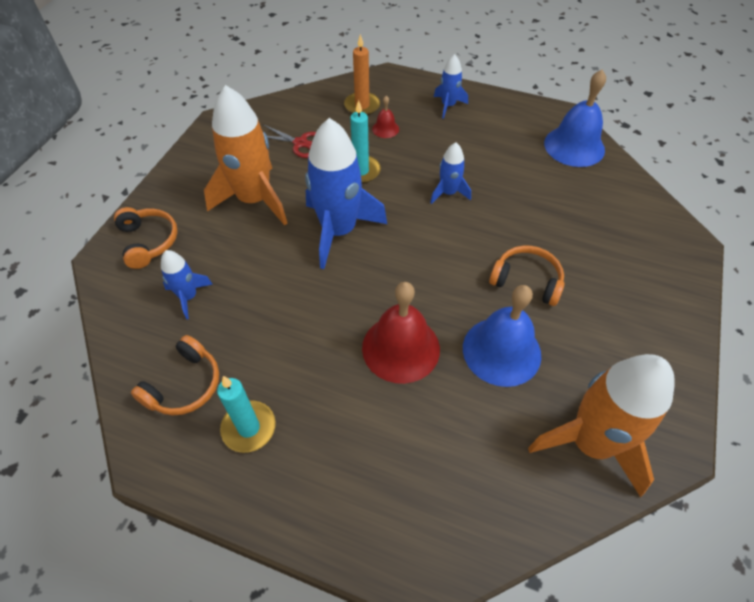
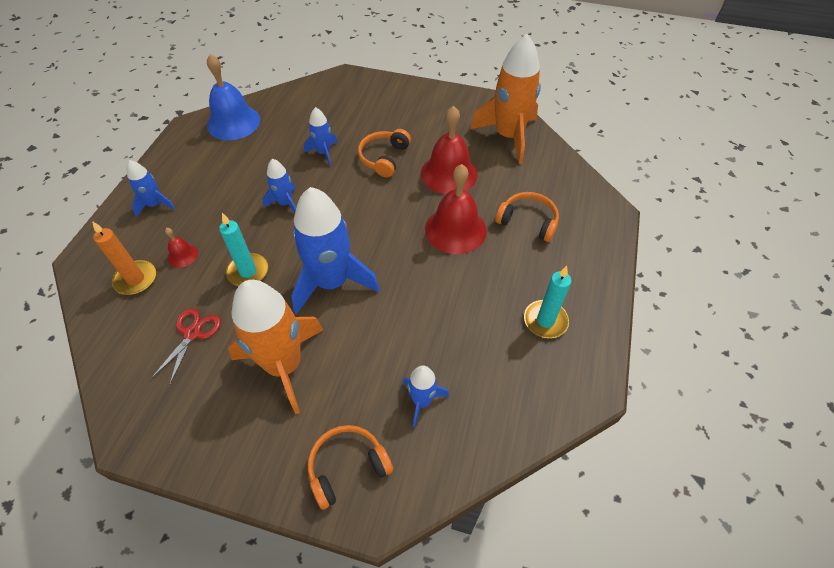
camera: 95 degrees left, 0 degrees up
(184, 385) = (519, 379): orange headphones -> orange headphones (528, 221)
(501, 351) = (449, 173): blue bell -> red bell
(530, 223) = (324, 153): none -> blue rocket

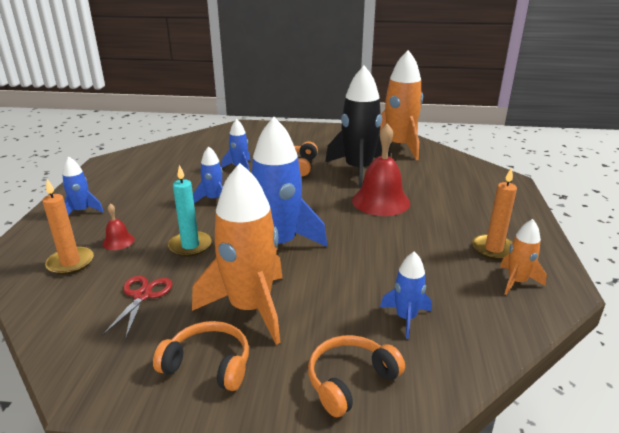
camera: 10 degrees left, 25 degrees down
(233, 122) = (149, 156): blue bell -> none
(449, 173) = (358, 170): red bell -> black rocket
(528, 221) = (442, 191): orange headphones -> orange headphones (208, 364)
(545, 321) = (493, 249): turquoise candle -> orange candle
(548, 371) = (516, 282): none -> orange rocket

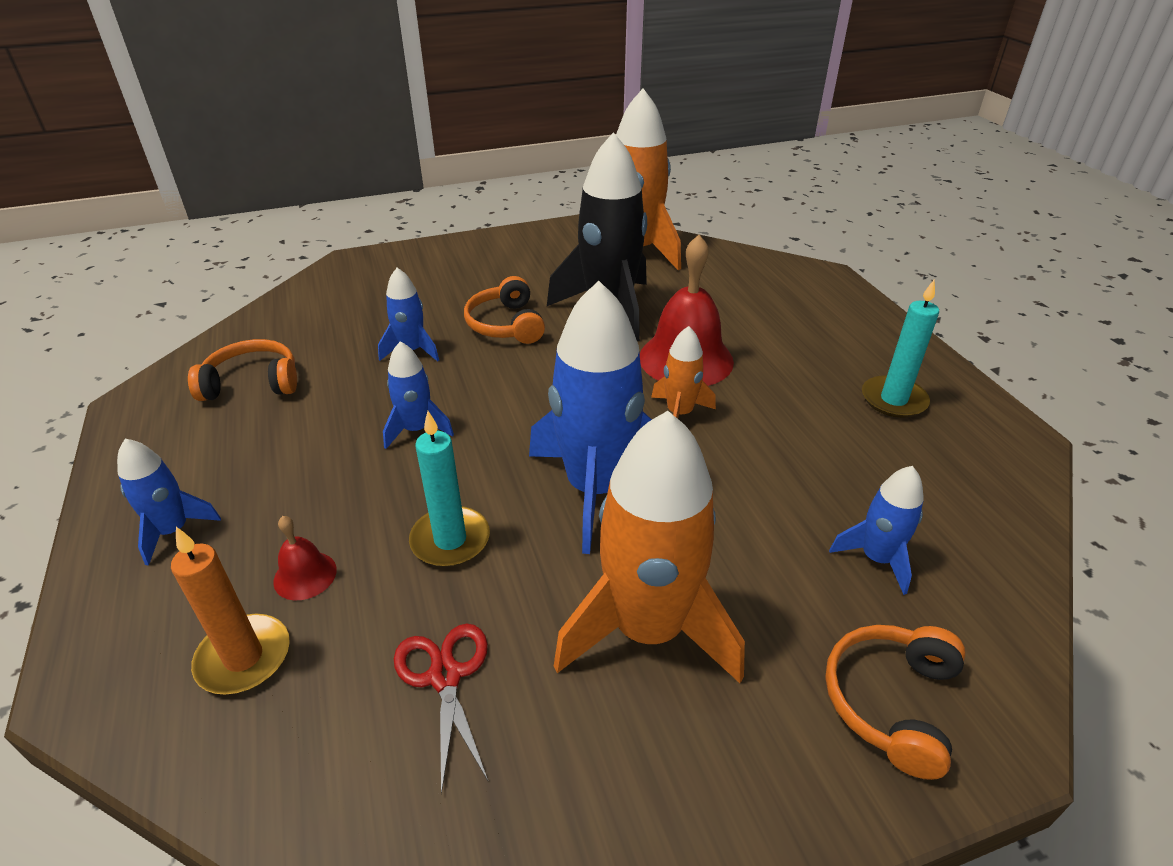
camera: 25 degrees left, 10 degrees up
(208, 364) = (668, 769): orange headphones -> orange headphones (252, 383)
(493, 249) = (893, 400): orange candle -> turquoise candle
(516, 282) = (960, 445): orange rocket -> orange rocket (679, 413)

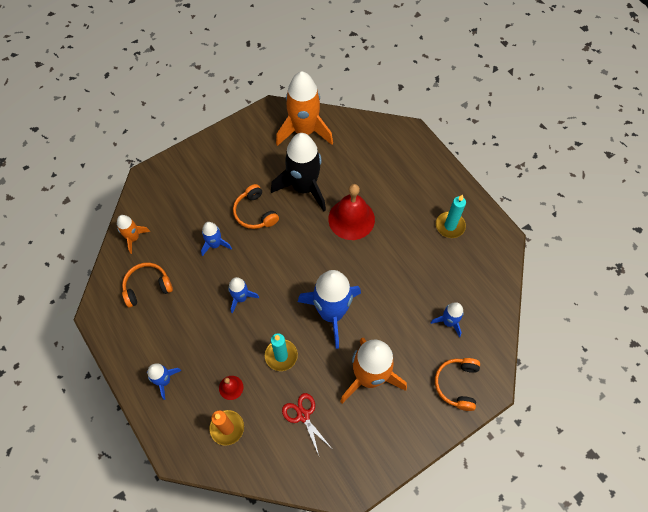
camera: 15 degrees left, 25 degrees up
(679, 413) = (356, 258): orange rocket -> orange rocket (133, 238)

